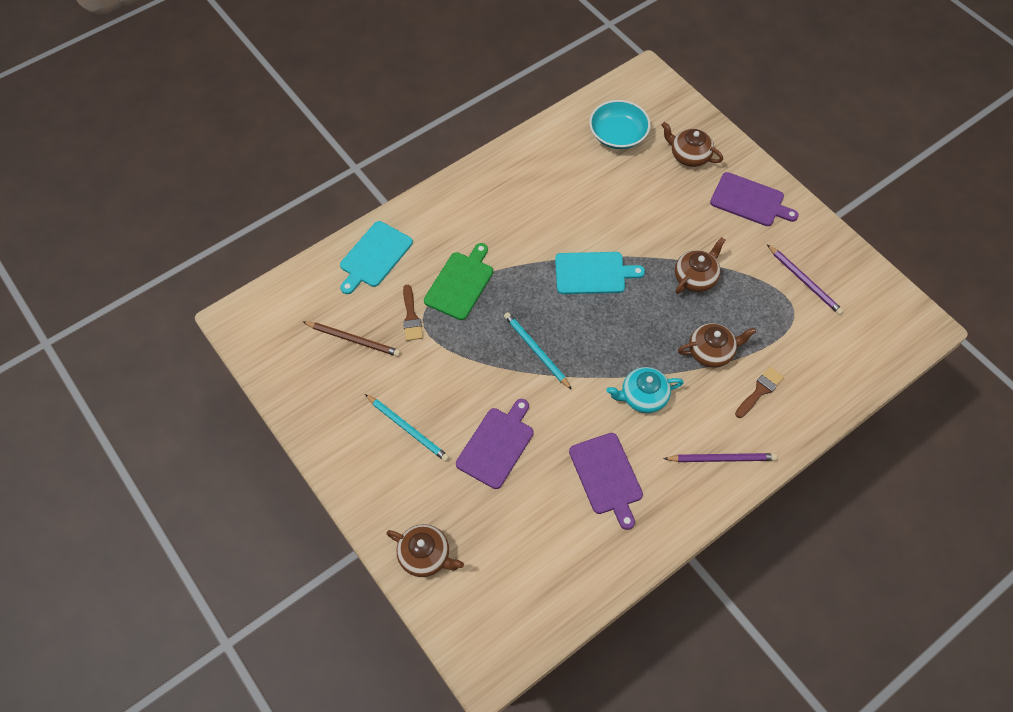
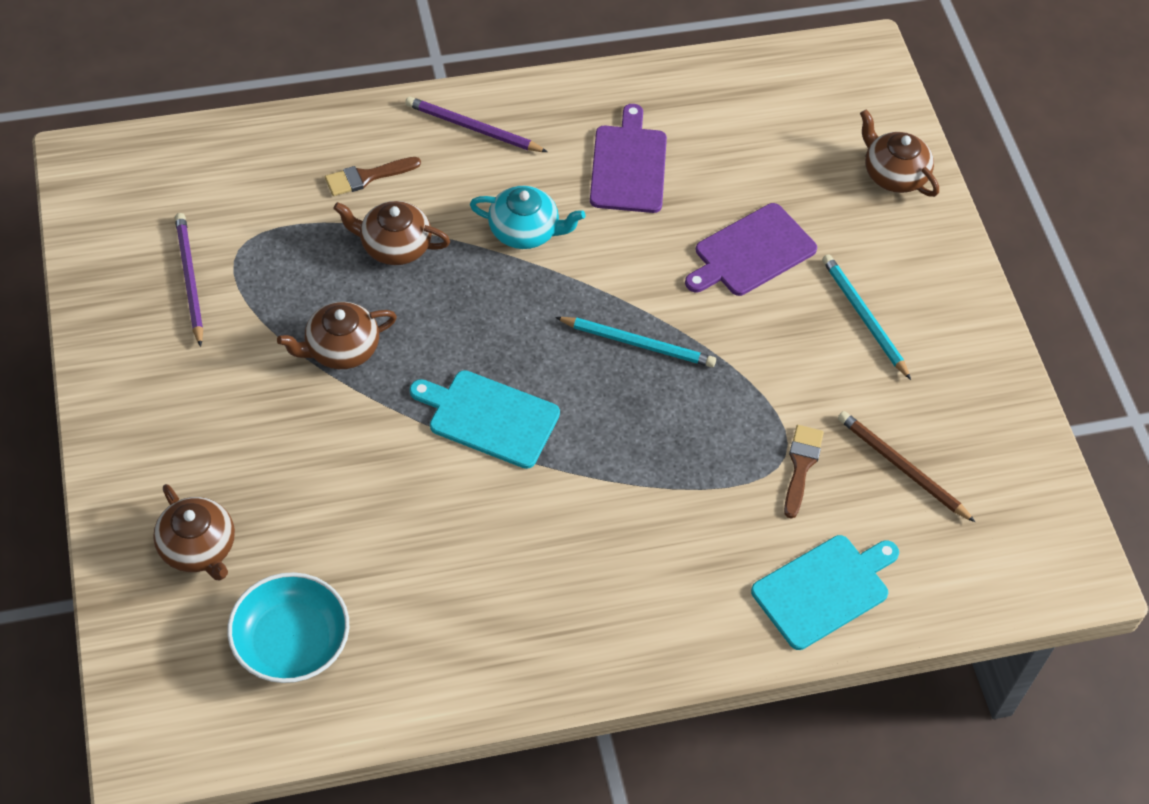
camera: 160 degrees left, 5 degrees down
(460, 283) = (703, 486): green cutting board -> none
(536, 351) = (637, 343): turquoise pencil -> turquoise pencil turned 60 degrees counterclockwise
(749, 200) = (165, 428): purple cutting board -> none

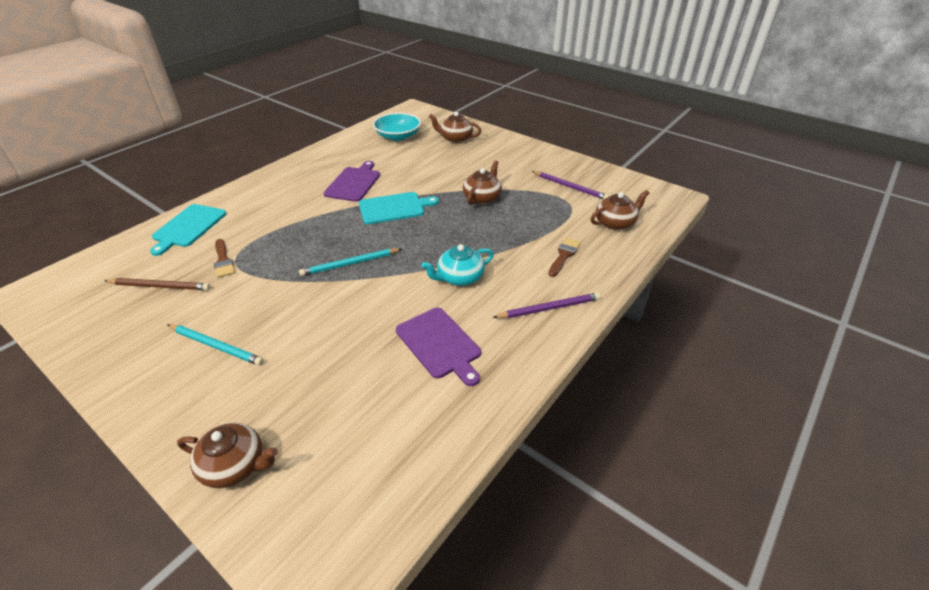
camera: 145 degrees right, 15 degrees down
(394, 246) = (511, 238): brown teapot -> brown teapot (615, 223)
(751, 252) = (317, 341): purple cutting board -> purple cutting board (354, 183)

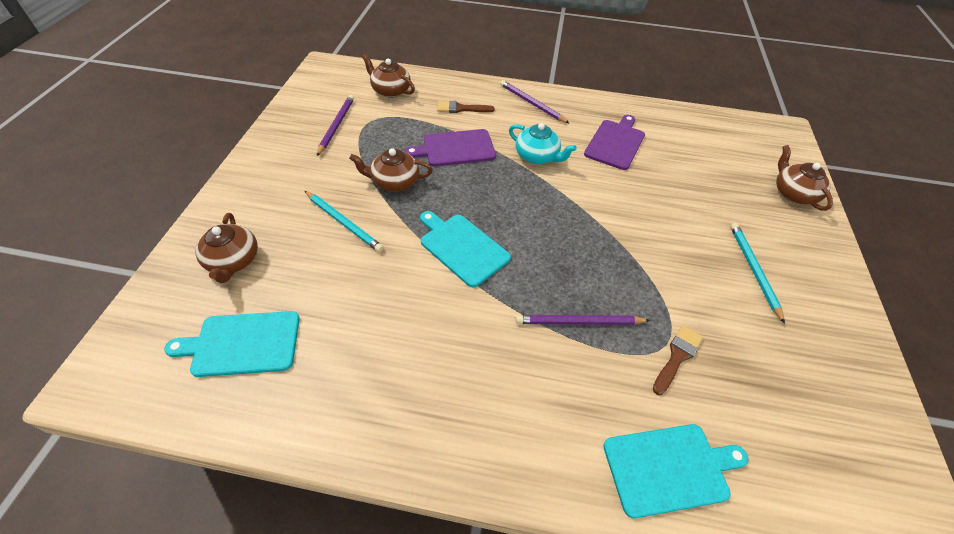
camera: 120 degrees left, 10 degrees up
(160, 286) = (764, 388): brown pencil -> none
(291, 232) = (579, 322): none -> purple pencil
(350, 264) = (582, 236): turquoise pencil -> turquoise pencil (343, 222)
(354, 183) = (428, 321): purple cutting board -> purple cutting board (456, 148)
(398, 136) = (242, 343): turquoise bowl -> turquoise cutting board

